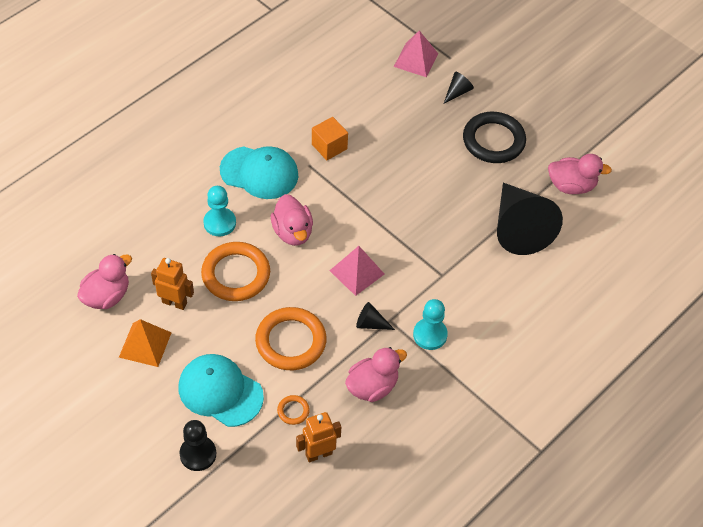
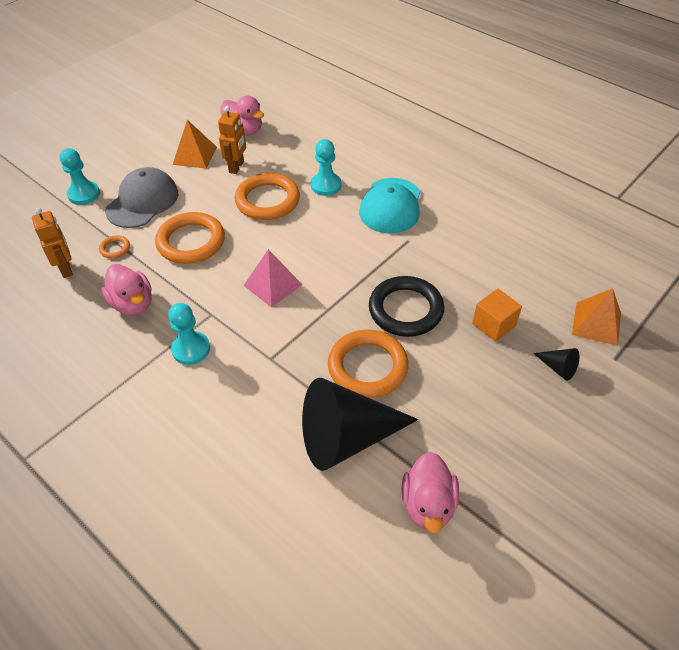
camera: 90 degrees right, 5 degrees down
(198, 454) = (84, 194): black pawn -> turquoise pawn
(220, 392) = (142, 201): turquoise cap -> grey cap
(292, 232) = (320, 234): pink duck -> none
(329, 146) = (437, 254): orange cube -> orange cube (494, 325)
(370, 324) = (208, 299): black cone -> none
(415, 60) = (596, 323): pink pyramid -> orange pyramid
(453, 209) = (367, 367): none -> orange ring
(493, 140) = (486, 408): black ring -> black ring (405, 310)

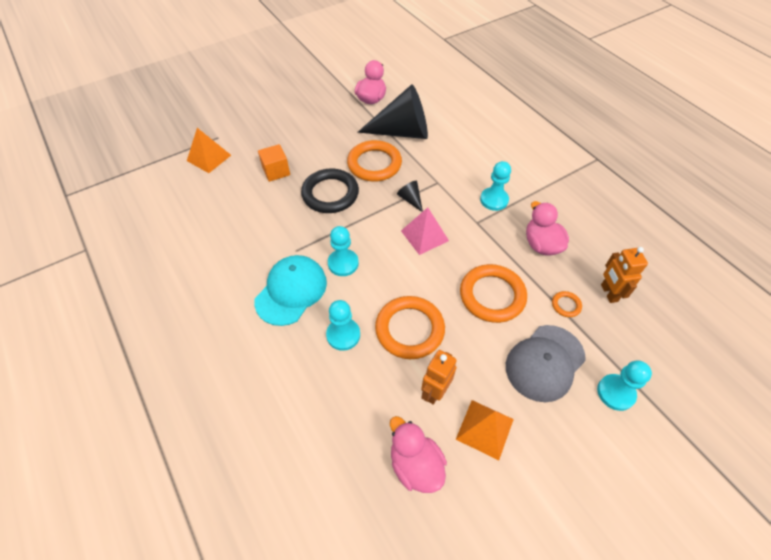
camera: 165 degrees left, 5 degrees up
(352, 238) = (343, 263): none -> turquoise pawn
(558, 368) = (256, 139): black cone -> black cone (410, 199)

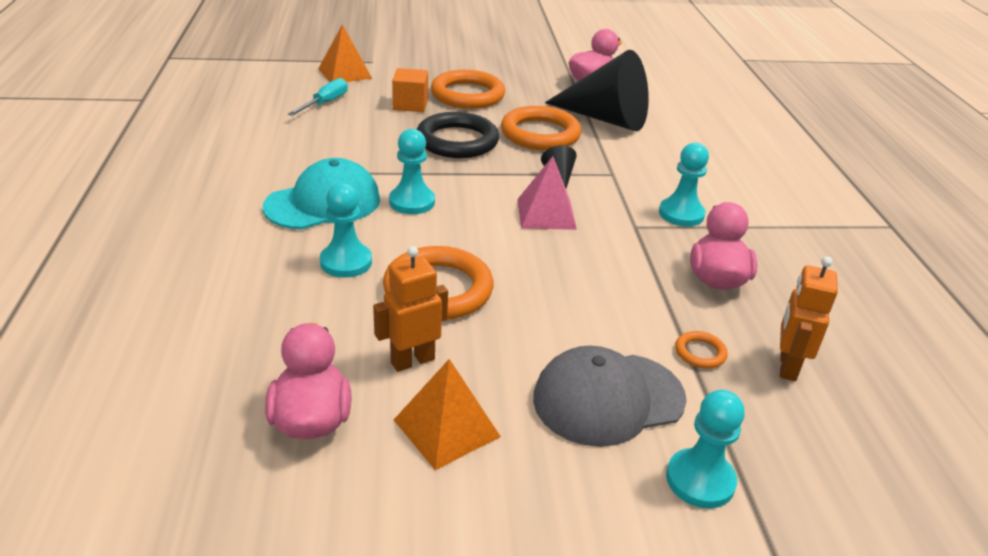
camera: 25 degrees right, 20 degrees down
(219, 194) = (325, 103): none -> turquoise screwdriver
(492, 295) = (590, 301): orange ring -> orange ring (467, 95)

